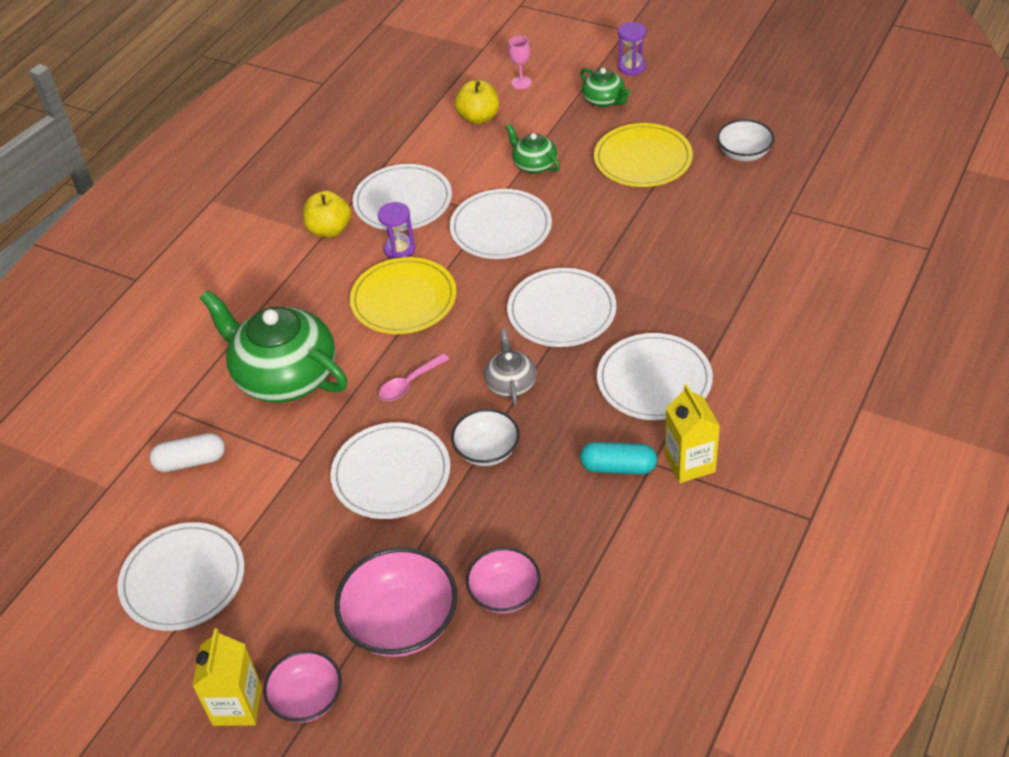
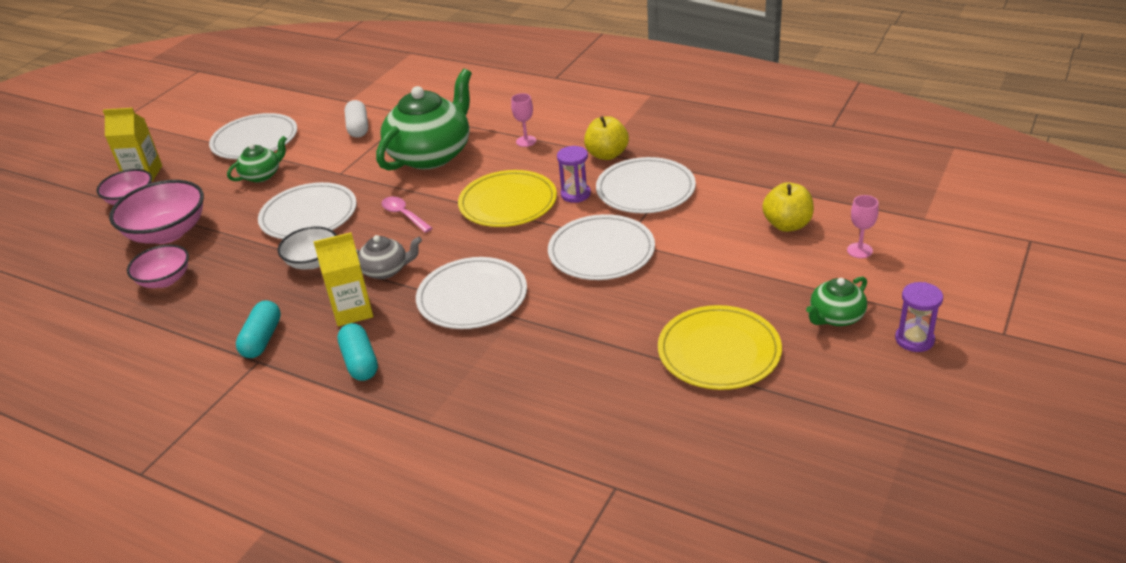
camera: 90 degrees right, 10 degrees down
(280, 294) = (526, 141): none -> pink goblet
(534, 164) = (705, 268): green teapot -> green teapot (262, 175)
(654, 380) = (360, 362): white plate -> turquoise capsule
(689, 463) = (246, 386): yellow carton -> yellow carton (353, 311)
(744, 153) = (735, 445): white bowl -> none

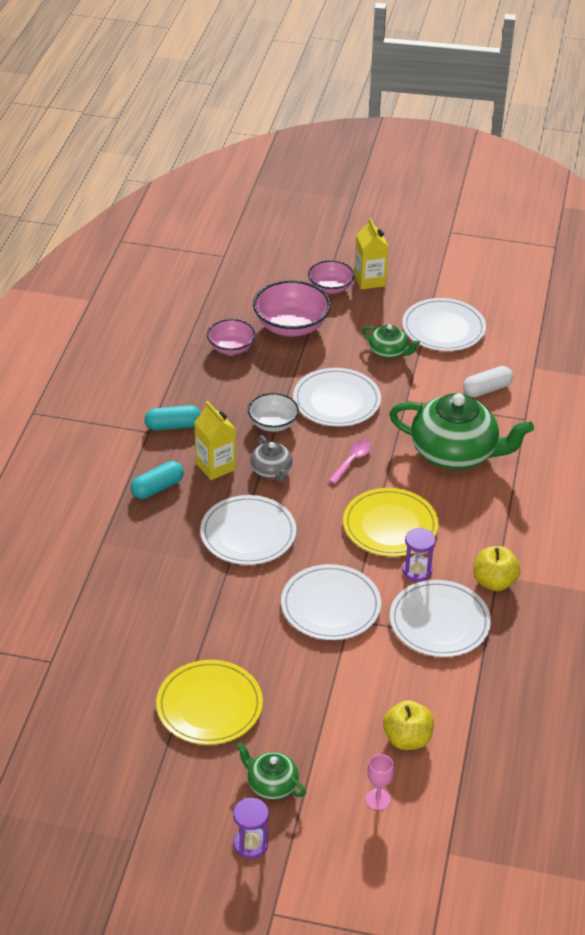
camera: 70 degrees right, 5 degrees up
(526, 141) = (500, 516): pink goblet -> none

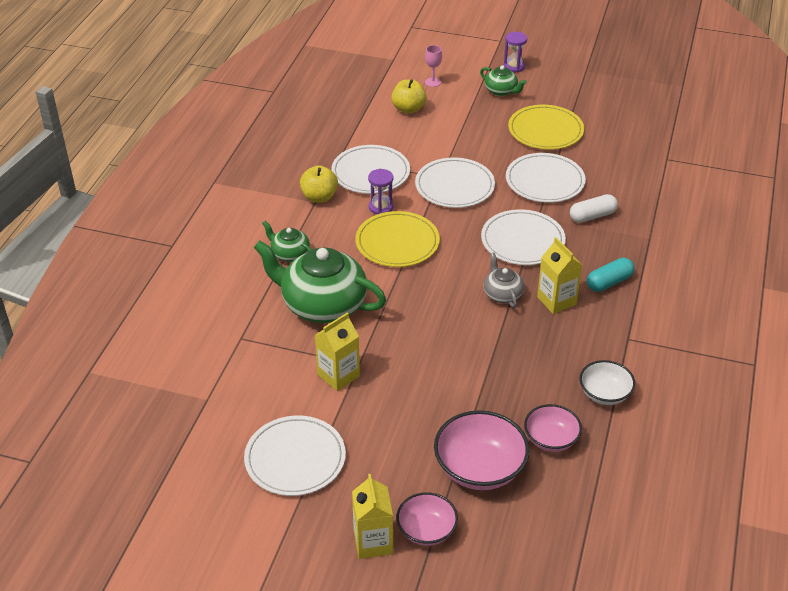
camera: 175 degrees left, 0 degrees up
(173, 426) = (604, 344): turquoise capsule -> none
(273, 423) = (501, 342): white bowl -> white bowl (604, 394)
(336, 401) = (433, 366): white plate -> white plate (545, 181)
(352, 460) = (424, 301): pink spoon -> none
(388, 352) = (367, 426): green teapot -> green teapot (289, 254)
(423, 390) = (338, 375): none -> yellow carton
(487, 389) = (269, 373): white capsule -> white capsule (592, 216)

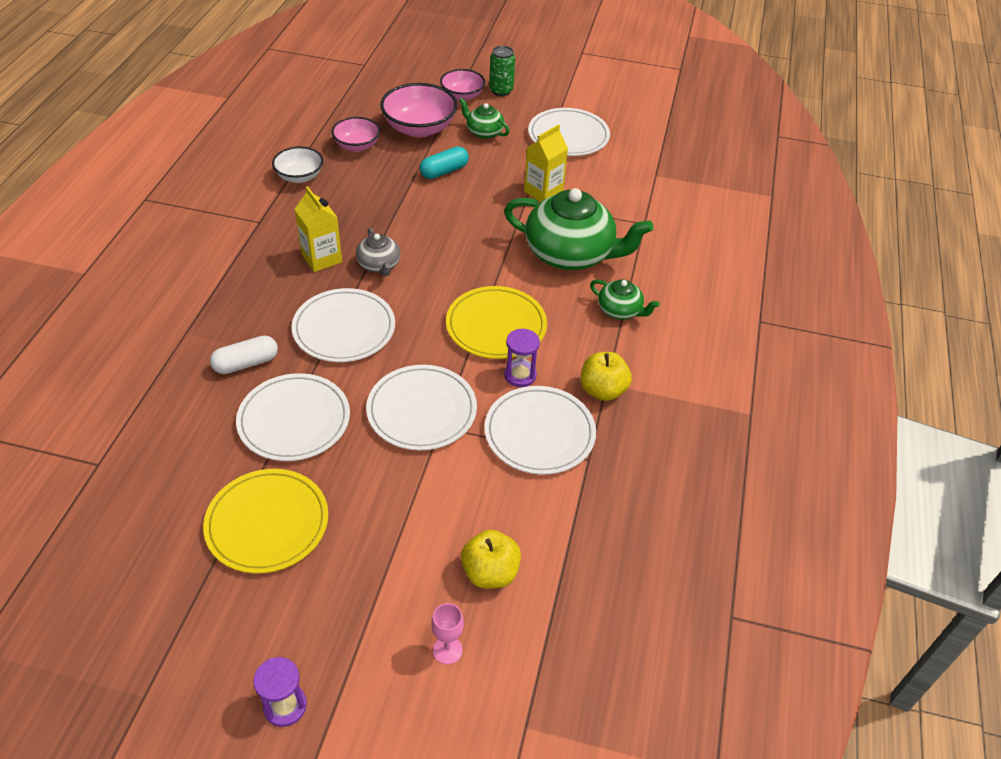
camera: 175 degrees right, 5 degrees up
(373, 542) = (501, 90): yellow carton -> green can
(501, 91) = (323, 626): green teapot -> green teapot (484, 132)
(609, 282) = (257, 278): turquoise capsule -> turquoise capsule (444, 171)

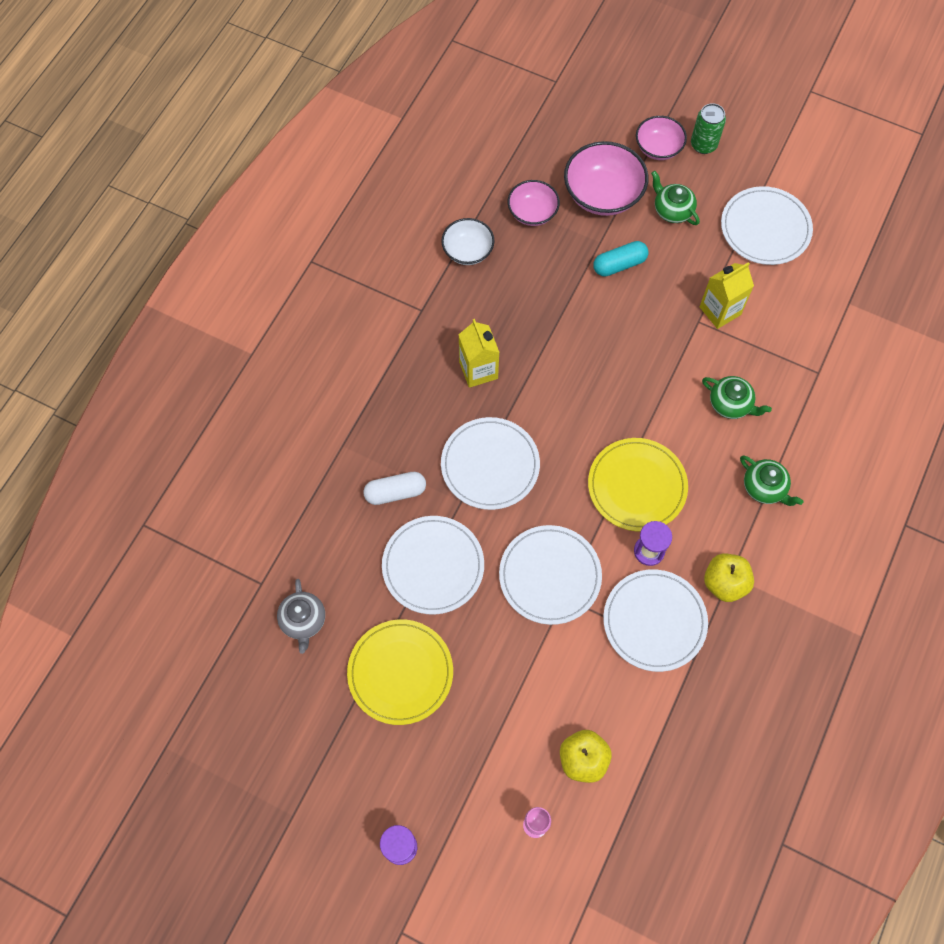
camera: 15 degrees right, 20 degrees up
(379, 265) = (534, 388): grey teapot -> grey teapot (303, 620)
(571, 254) = (731, 404): green teapot -> green teapot, size x0.48

